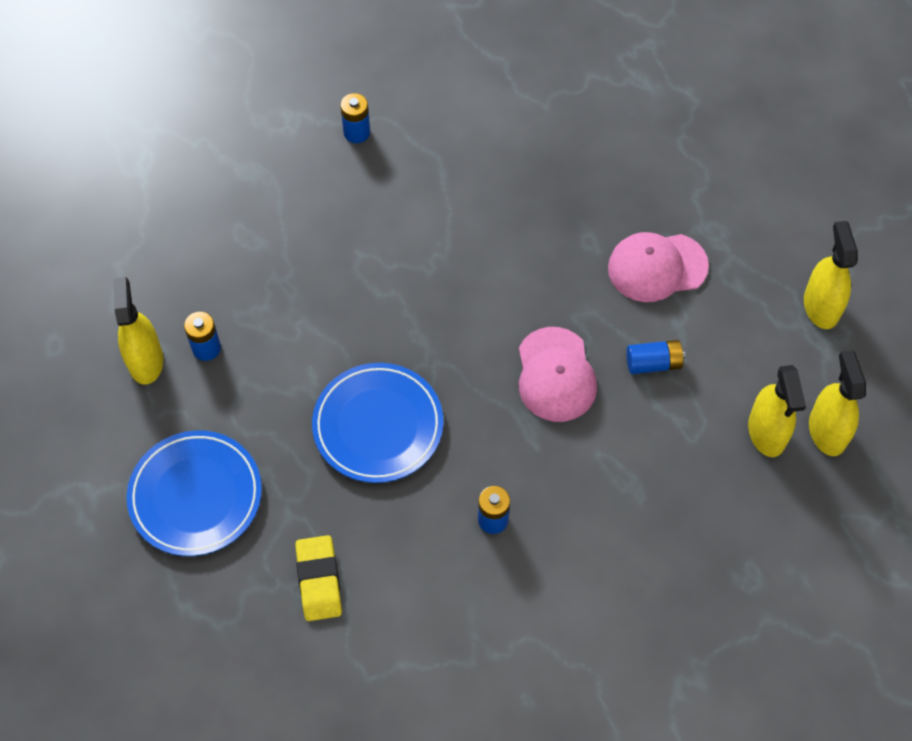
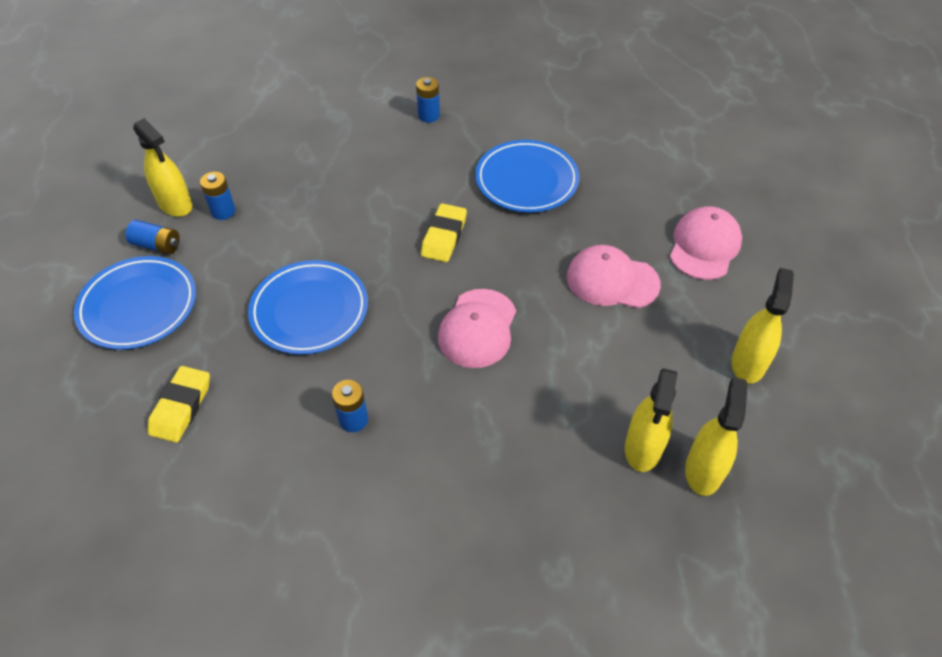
camera: 25 degrees right, 10 degrees down
(145, 361) = (175, 204): yellow spray bottle -> yellow spray bottle turned 120 degrees clockwise
(463, 283) = (444, 236): none -> yellow eraser
(511, 179) = (526, 180): none -> blue plate
(653, 363) = (568, 351): blue battery -> blue battery (157, 245)
(727, 190) = (704, 246): none -> pink cap

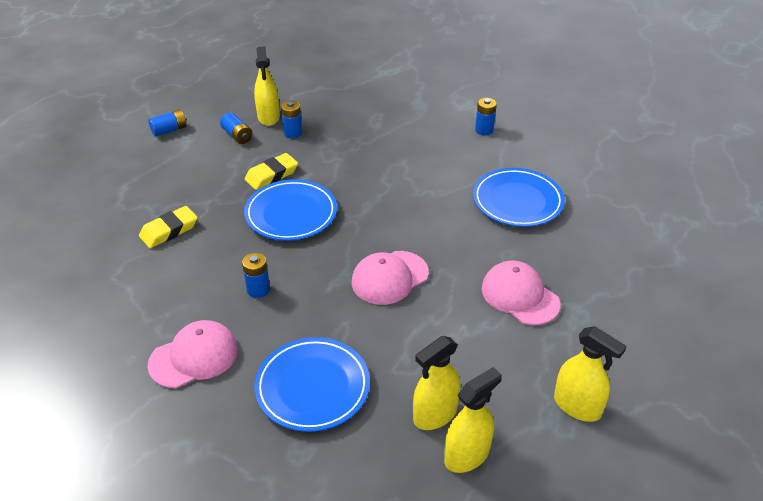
camera: 35 degrees right, 10 degrees down
(60, 278) = (169, 130): none -> blue battery
(138, 306) = (196, 164): blue plate -> blue plate (312, 387)
(444, 236) = (421, 210): yellow eraser -> yellow eraser (271, 175)
(704, 246) = (621, 309): pink cap -> pink cap (194, 357)
(748, 363) = (577, 406): yellow spray bottle -> yellow spray bottle turned 75 degrees clockwise

